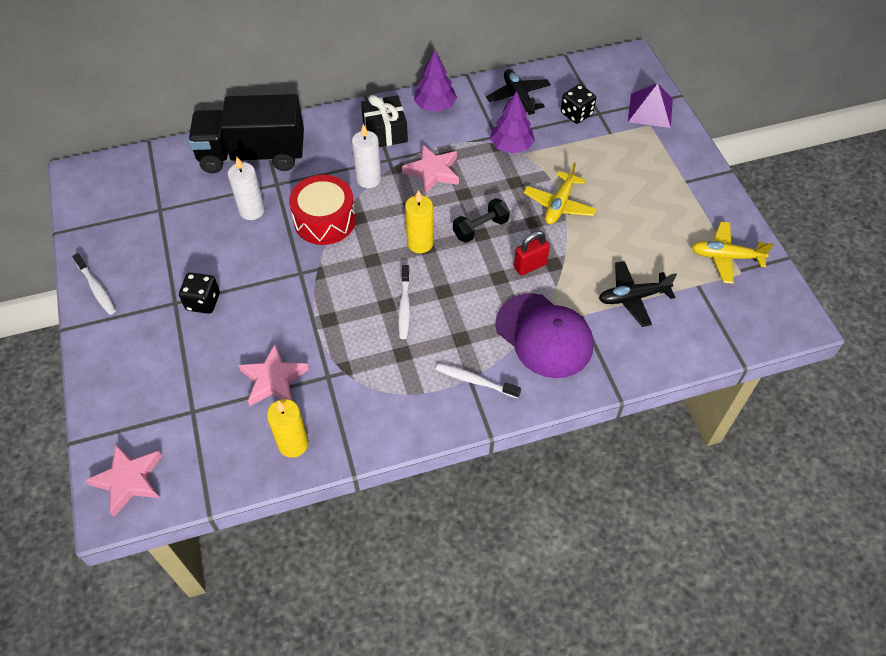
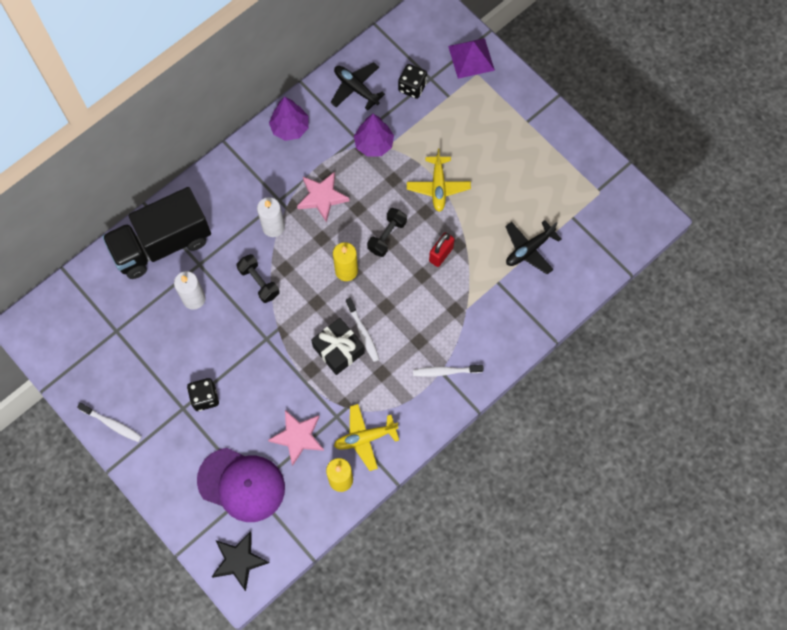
camera: 25 degrees left, 15 degrees up
(129, 480) = (239, 560): pink star -> black star
(325, 220) = (259, 282): red drum -> black dumbbell
(385, 132) = (261, 173): black gift -> black gift (338, 350)
(544, 335) = (478, 311): purple cap -> purple cap (241, 484)
(726, 257) = (583, 182): yellow plane -> yellow plane (365, 438)

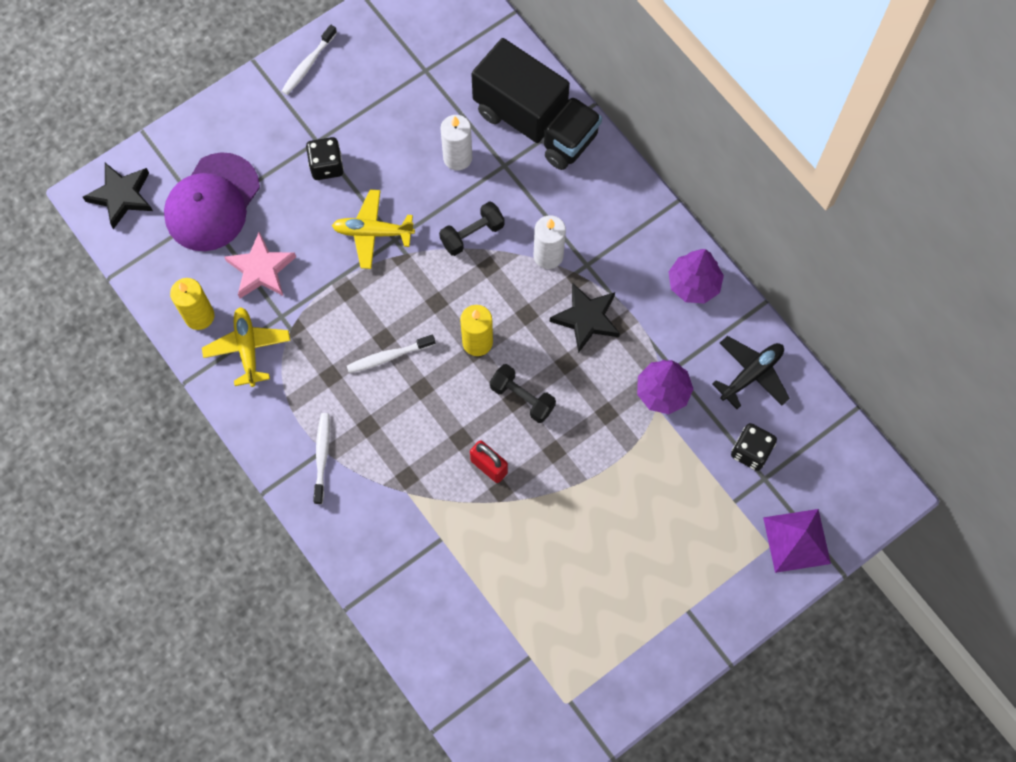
camera: 95 degrees right, 0 degrees up
(162, 244) = (535, 123): black truck -> black truck turned 150 degrees clockwise
(322, 197) = (586, 319): pink star -> black star
(338, 350) = (368, 325): black gift -> none
(438, 187) = (591, 472): yellow plane -> yellow plane (373, 232)
(529, 249) = (485, 588): black plane -> none

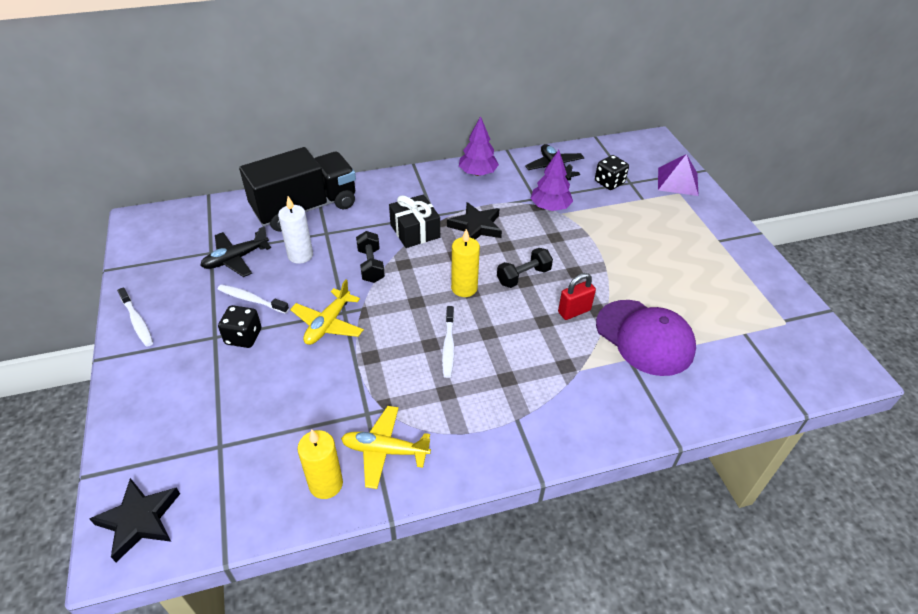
camera: 70 degrees left, 25 degrees down
(212, 202) = (212, 435): purple cap -> purple cap (645, 337)
(261, 269) = (309, 415): pink star -> none
(322, 456) = (522, 422): white toothbrush -> white toothbrush (251, 299)
(425, 99) = (236, 259): none -> black plane
(548, 255) = (415, 231): white candle -> black gift

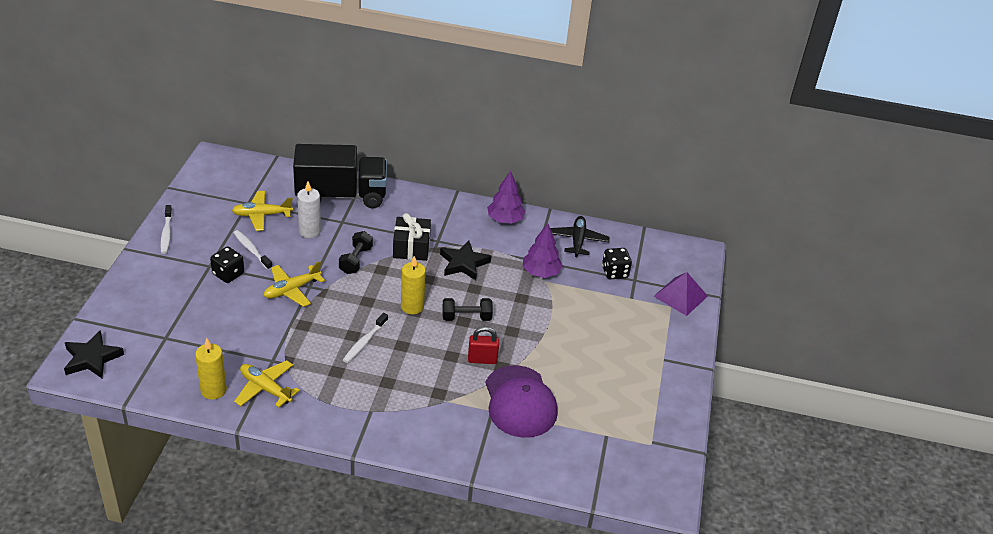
camera: 25 degrees right, 5 degrees down
(236, 259) = (262, 215): black plane -> yellow plane

